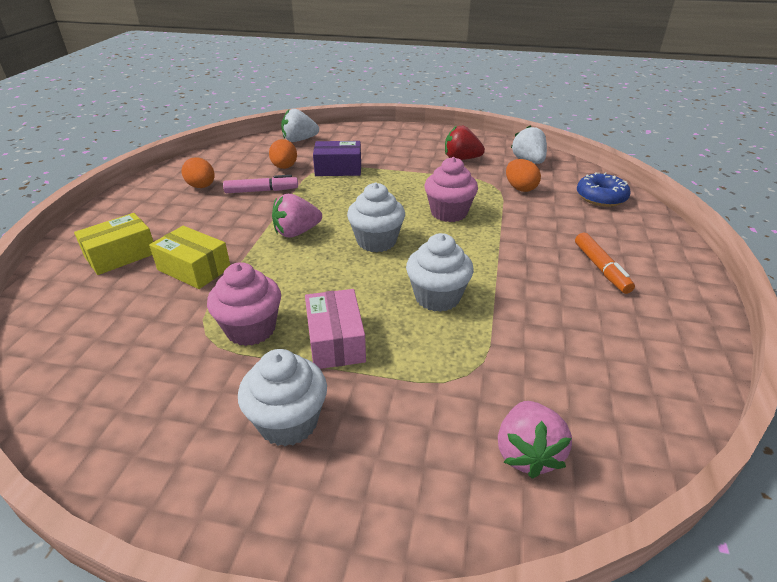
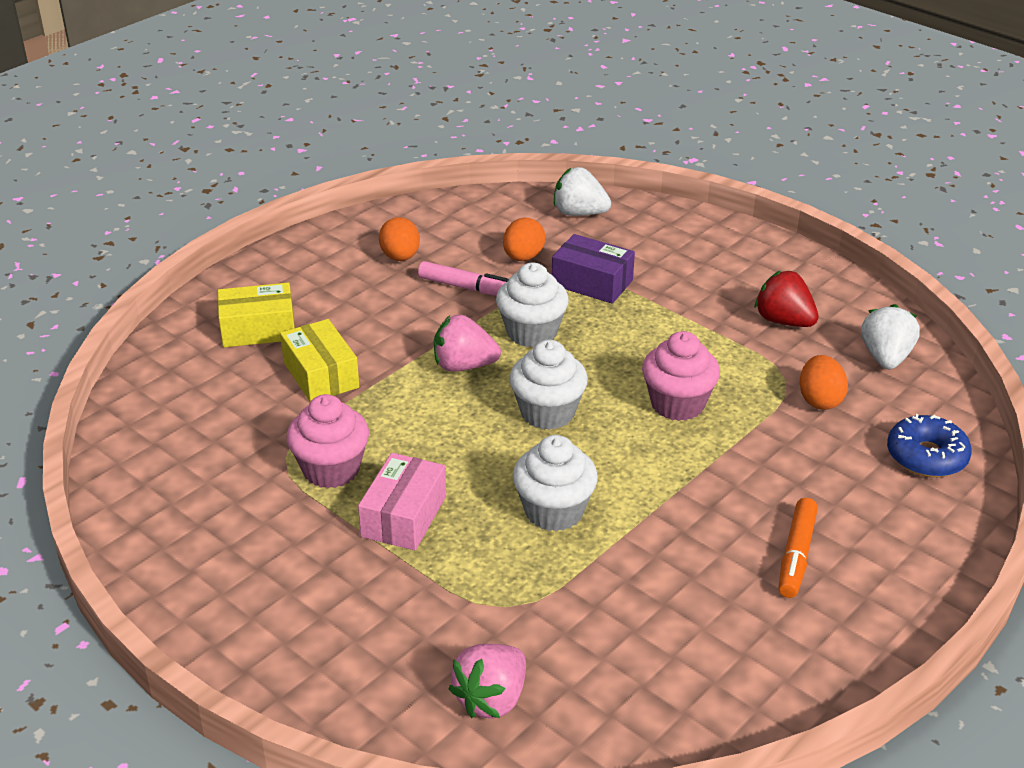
camera: 30 degrees right, 0 degrees up
(288, 422) = (302, 576): white cupcake -> white cupcake (531, 332)

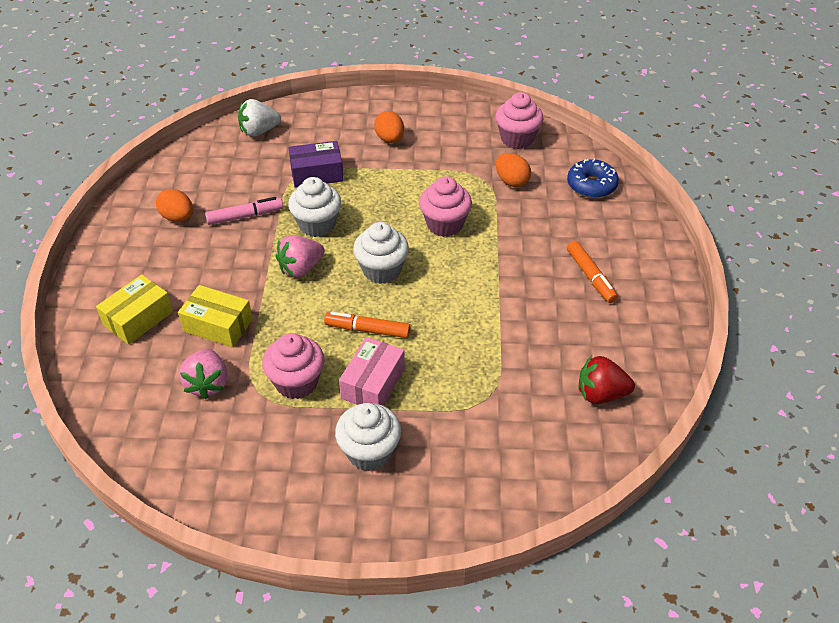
camera: 40 degrees left, 10 degrees up
(404, 516) = (373, 383): pink box -> pink box turned 45 degrees clockwise
(461, 462) = (367, 330): none -> orange marker
(491, 699) = (537, 456): pink strawberry -> pink strawberry (207, 384)
(523, 257) = (257, 178): orange egg -> orange egg (390, 139)
(554, 511) = (450, 327): white cupcake -> white cupcake (369, 452)
(784, 321) = (446, 143): red strawberry -> red strawberry (601, 394)
(885, 358) = (517, 139): white strawberry -> pink cupcake

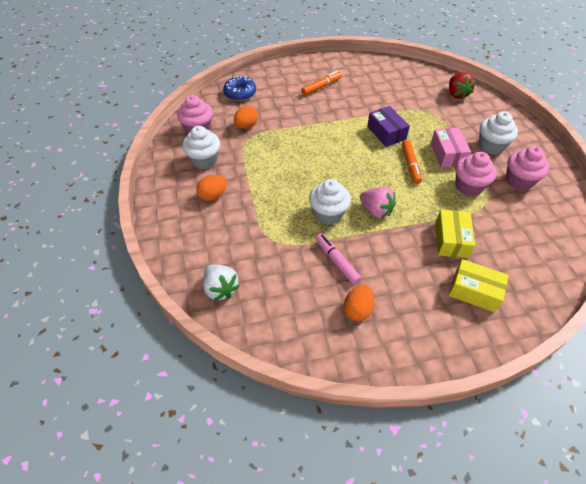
camera: 105 degrees left, 5 degrees up
(207, 384) = (499, 228): pink strawberry -> none
(317, 173) = (269, 230): purple box -> purple box (386, 133)
(373, 383) = (447, 154): pink box -> pink box turned 75 degrees clockwise
(381, 270) = (357, 169): white cupcake -> white cupcake (204, 160)
(444, 224) = (301, 149): pink cupcake -> pink cupcake (519, 181)
(601, 394) = (401, 77): red strawberry -> red strawberry (457, 94)

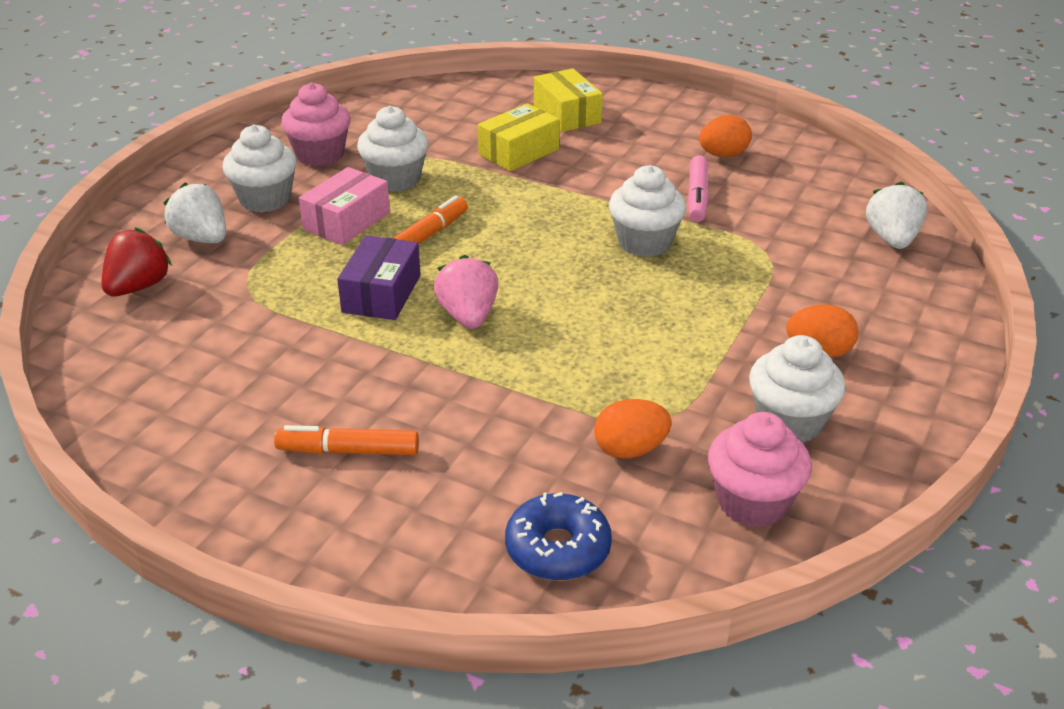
camera: 140 degrees left, 15 degrees down
(376, 210) = (569, 215): pink strawberry -> pink strawberry (468, 316)
(468, 186) = (395, 179): pink cupcake -> white cupcake
(476, 119) = (202, 238): none -> white strawberry

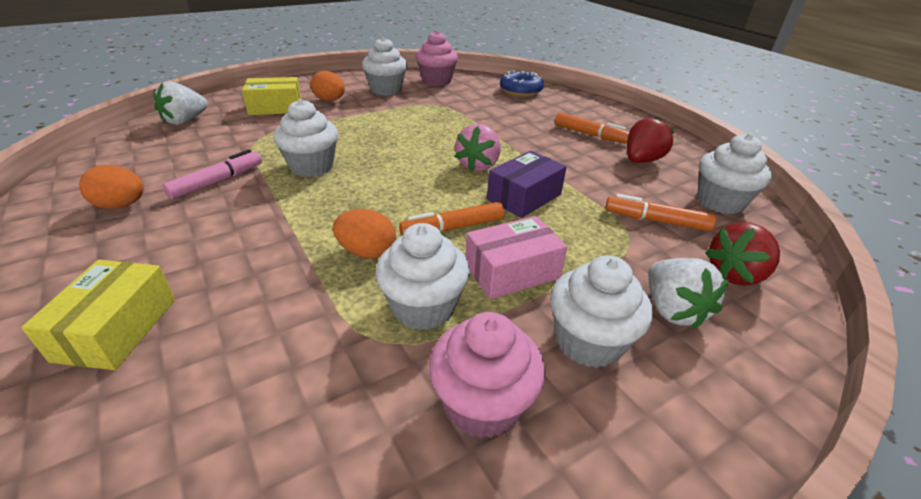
camera: 150 degrees left, 0 degrees up
(135, 378) = (720, 202): none -> white cupcake
(220, 318) = (656, 220): none -> orange marker
(248, 418) = (641, 161): none -> red strawberry
(519, 152) = (259, 289): yellow box -> yellow box (275, 107)
(630, 450) = (461, 101): orange egg -> orange egg (367, 252)

